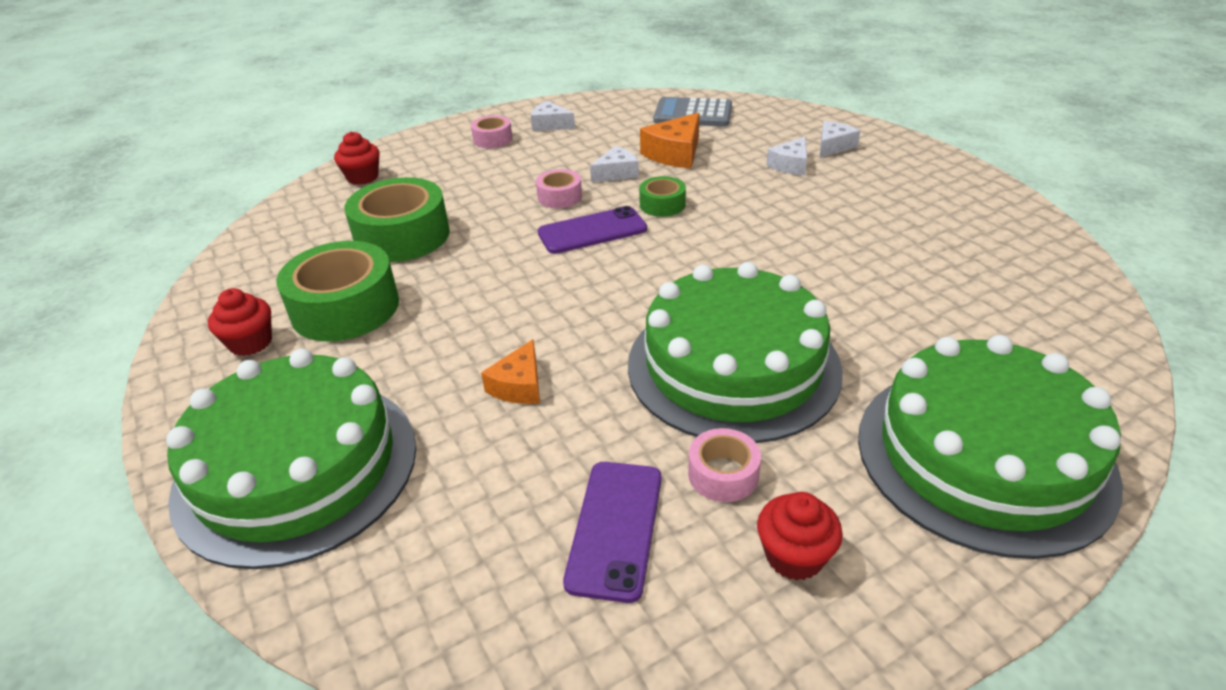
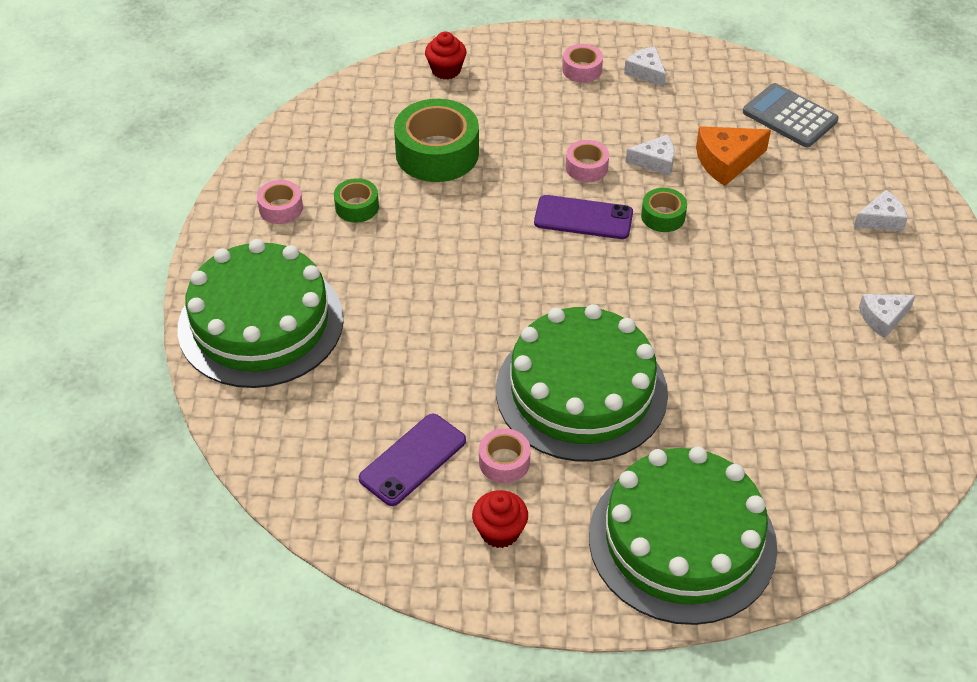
camera: 30 degrees right, 10 degrees up
(250, 342) = (281, 208): red cupcake -> pink tape
(345, 307) = (357, 207): green tape -> green tape, size x0.51
(519, 385) = (428, 332): orange cheese -> none
(790, 165) = (817, 224): white cheese -> white cheese (883, 318)

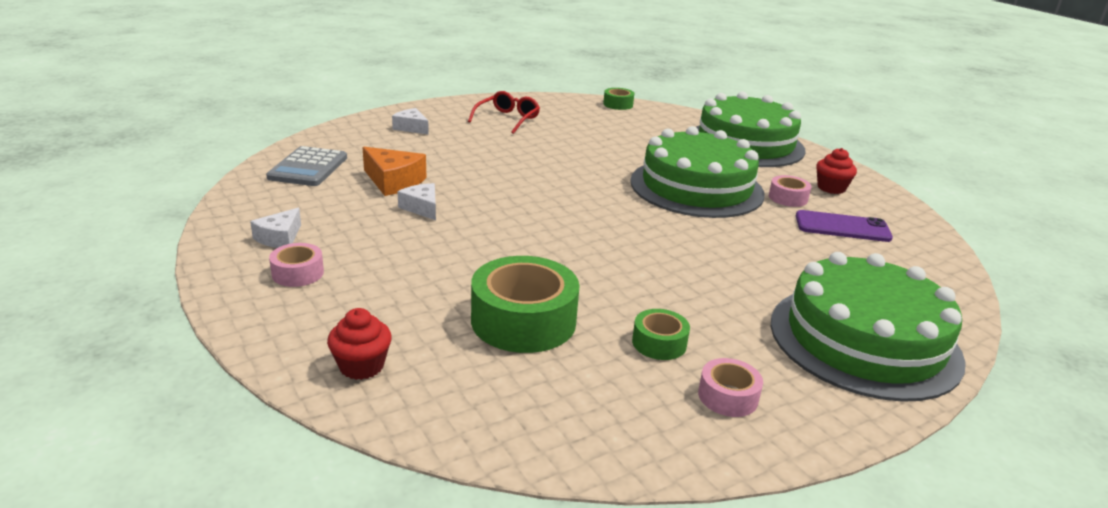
camera: 125 degrees left, 20 degrees down
(583, 218) = (529, 222): purple phone -> none
(586, 167) = (461, 235): pink tape -> none
(663, 216) = (489, 193): green tape -> green tape (618, 104)
(883, 318) = (507, 119): white cheese -> red glasses

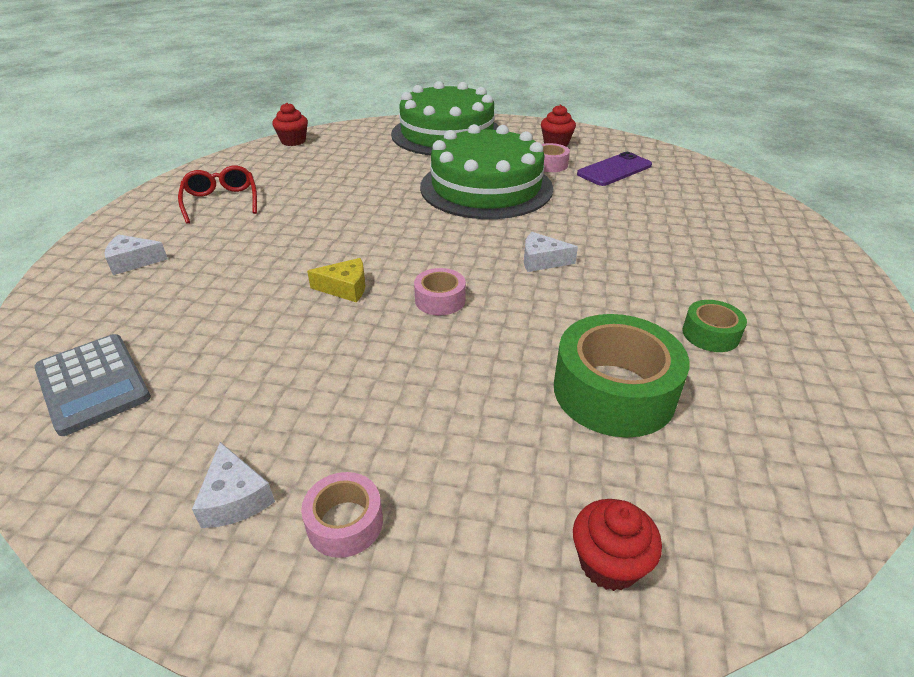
camera: 45 degrees left, 10 degrees up
(393, 181) = (234, 334): orange cheese -> none
(422, 208) = (321, 344): white cheese -> white cheese (542, 261)
(485, 192) = (345, 288): none -> yellow cheese
(618, 104) = (293, 141): green tape -> red cupcake
(728, 396) = (810, 343): pink tape -> pink tape (440, 300)
(864, 340) = (771, 245): green cake -> none

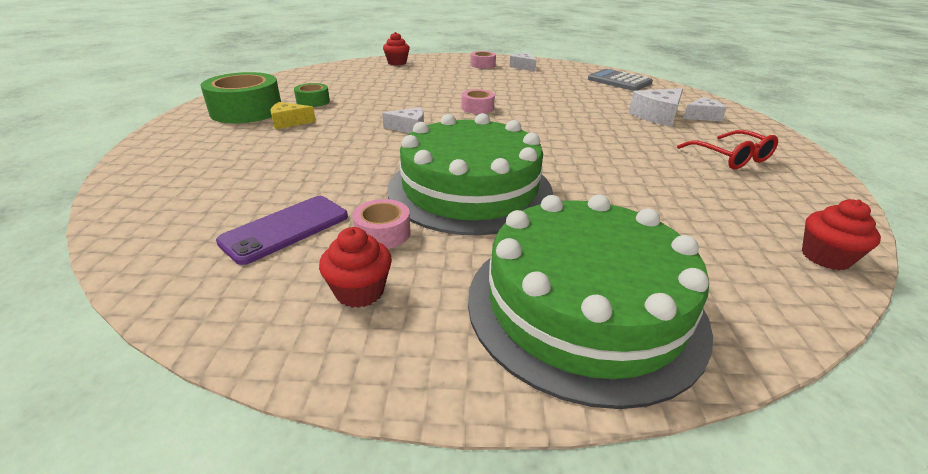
camera: 170 degrees right, 5 degrees down
(193, 266) = (657, 116): none -> white cheese
(345, 288) = (542, 110): yellow cheese -> yellow cheese (289, 122)
(614, 391) = (380, 86): green tape -> green tape (246, 111)

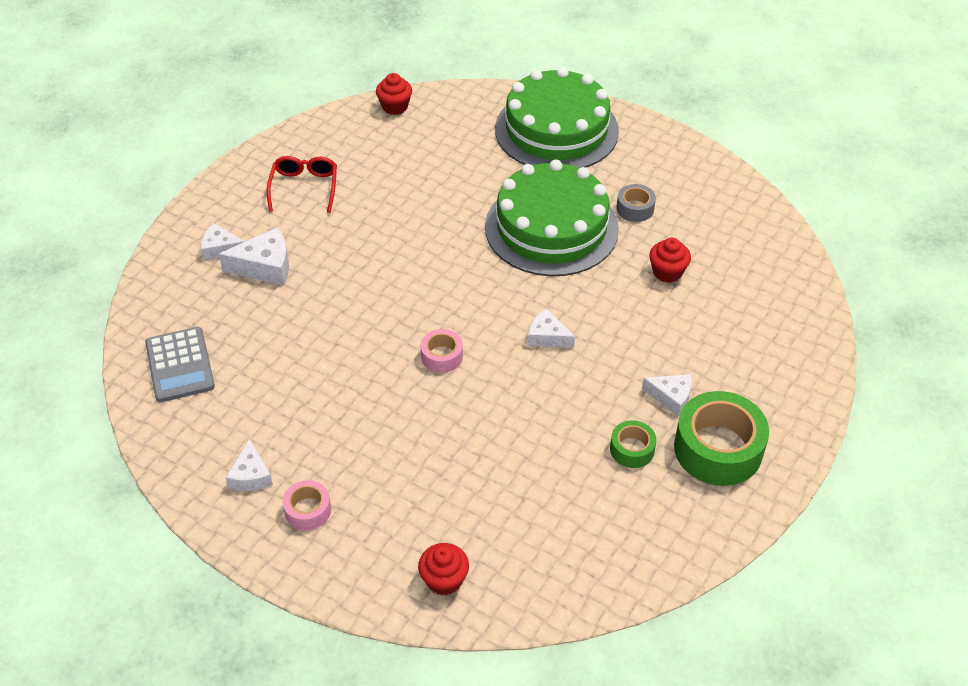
camera: 150 degrees left, 15 degrees up
(286, 229) = (696, 233): purple phone -> none
(289, 122) = (671, 397): yellow cheese -> white cheese
(360, 291) = (663, 174): red cupcake -> red cupcake (667, 272)
(383, 233) = (635, 208): pink tape -> grey tape

